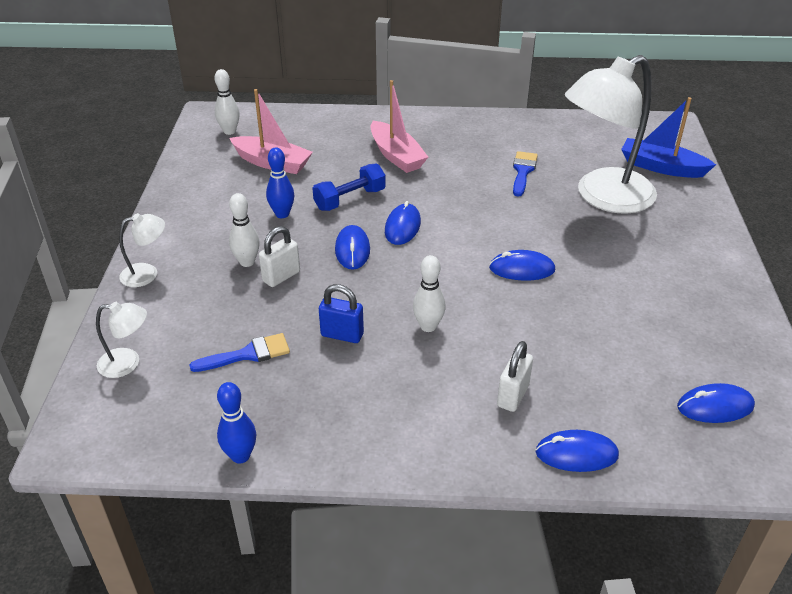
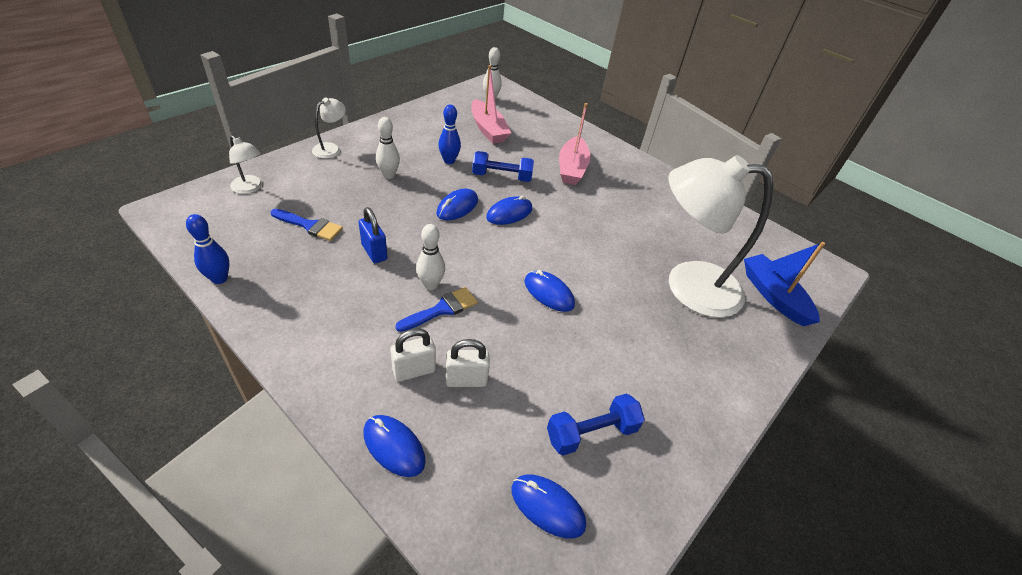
camera: 35 degrees right, 5 degrees up
(147, 273) = (331, 148): white lamp -> white lamp turned 75 degrees counterclockwise
(281, 276) = (394, 195): white padlock -> white padlock (466, 380)
(523, 171) = (648, 230): blue brush -> blue brush (442, 309)
(678, 342) = (591, 433): none -> blue dumbbell

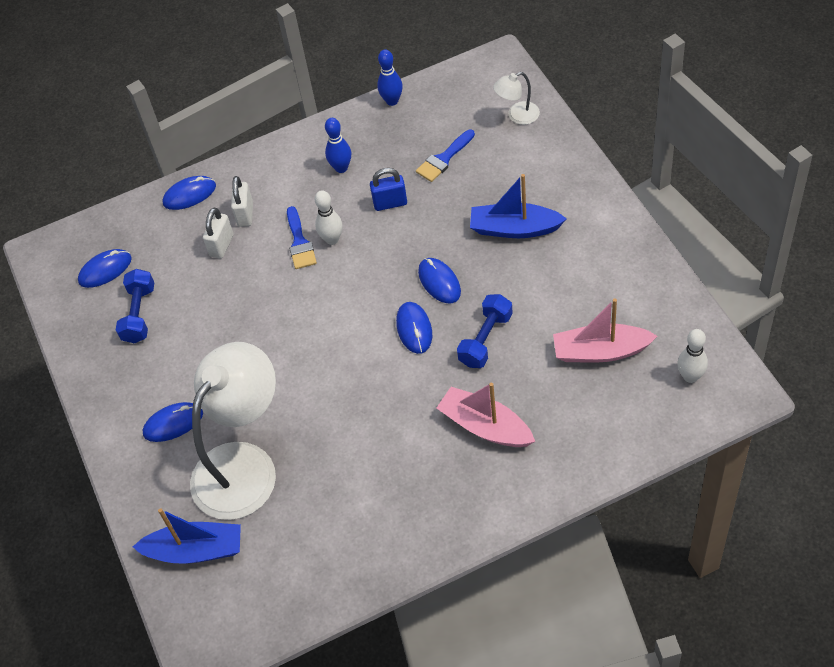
camera: 125 degrees right, 10 degrees up
(331, 148) = (581, 181): white lamp -> none
(389, 175) = (514, 228): white bowling pin -> blue boat
(449, 161) = (531, 291): blue bowling pin -> blue bowling pin (341, 168)
(549, 293) = (286, 330): blue mouse -> blue mouse (173, 423)

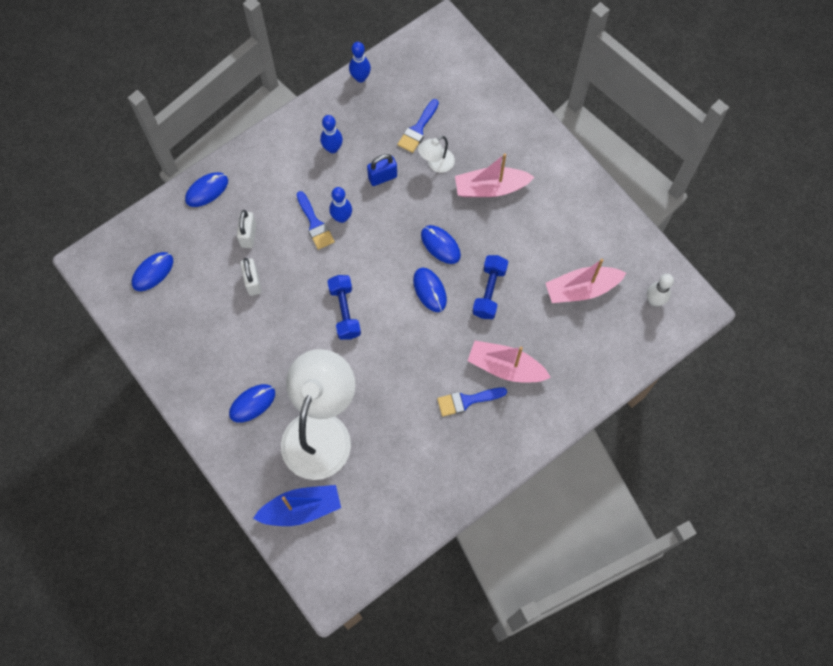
camera: 20 degrees left, 15 degrees up
(139, 314) = (195, 309): blue dumbbell -> blue dumbbell (345, 311)
(245, 214) = (261, 203): white padlock -> white padlock (253, 282)
(332, 239) = (342, 217): white bowling pin -> blue bowling pin
(428, 458) = (467, 401): none -> blue brush
(514, 228) = (491, 188): blue boat -> pink boat
(517, 116) = (470, 81): white lamp -> white lamp (436, 164)

